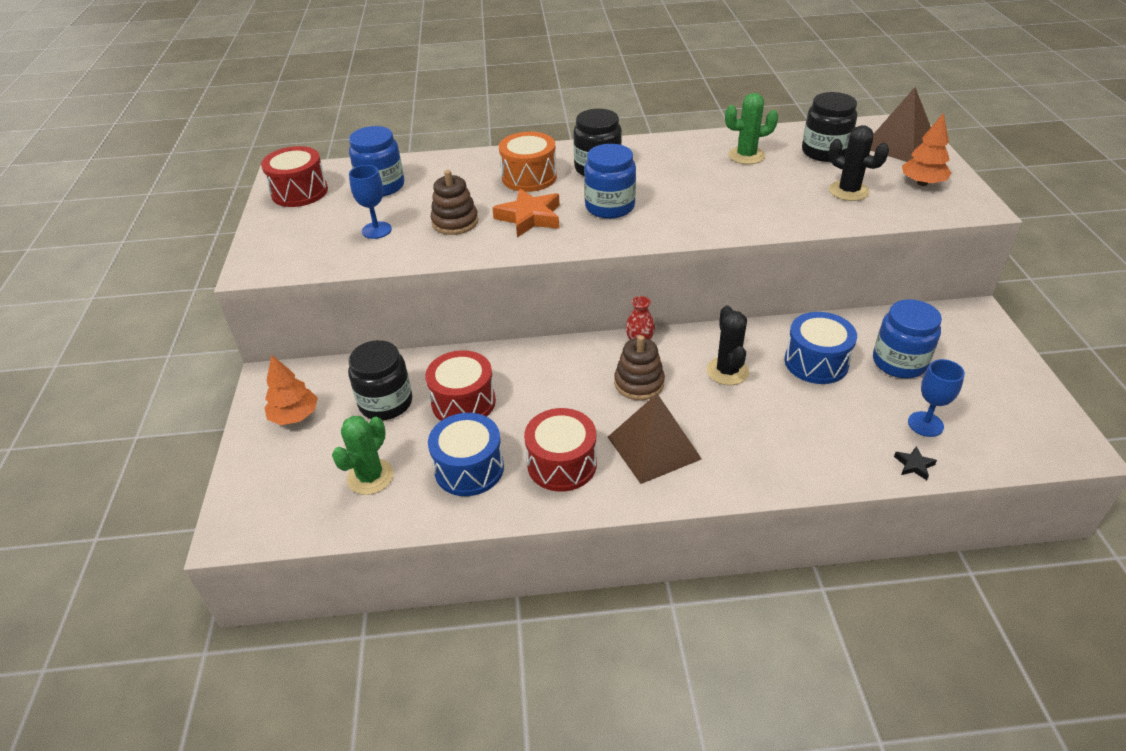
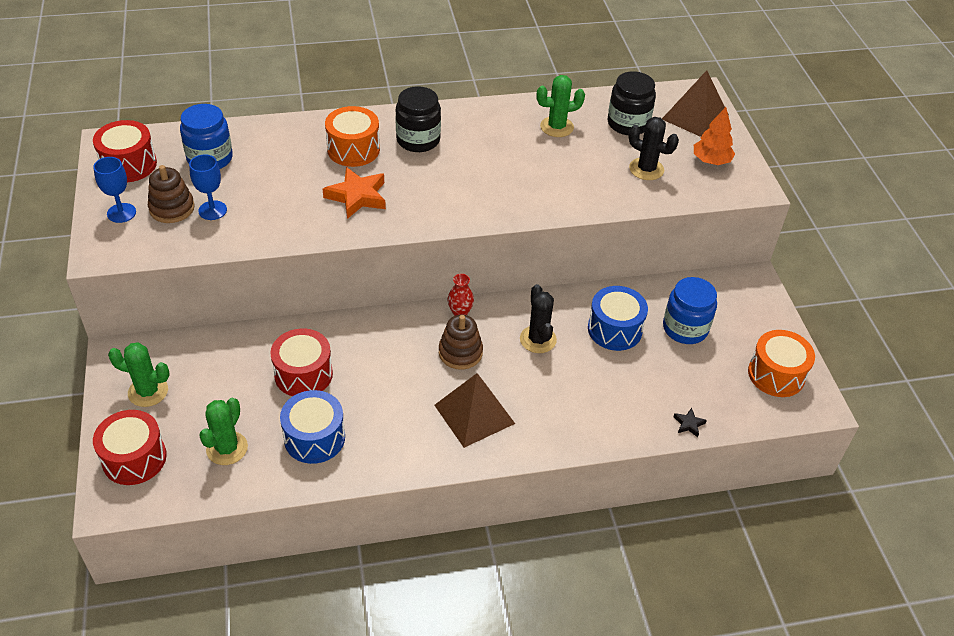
camera: 10 degrees left, 5 degrees up
(295, 416) = (148, 391): orange tree -> green cactus
(386, 403) = (232, 376): black jar -> none
(455, 222) = (287, 201): brown stacking toy -> brown stacking toy (172, 208)
(562, 464) = (395, 431): red drum -> red drum (134, 458)
(610, 207) = (431, 185): blue jar -> none
(925, 424) = (701, 387): blue goblet -> blue goblet (121, 213)
(1017, 412) = (776, 374): none -> orange drum

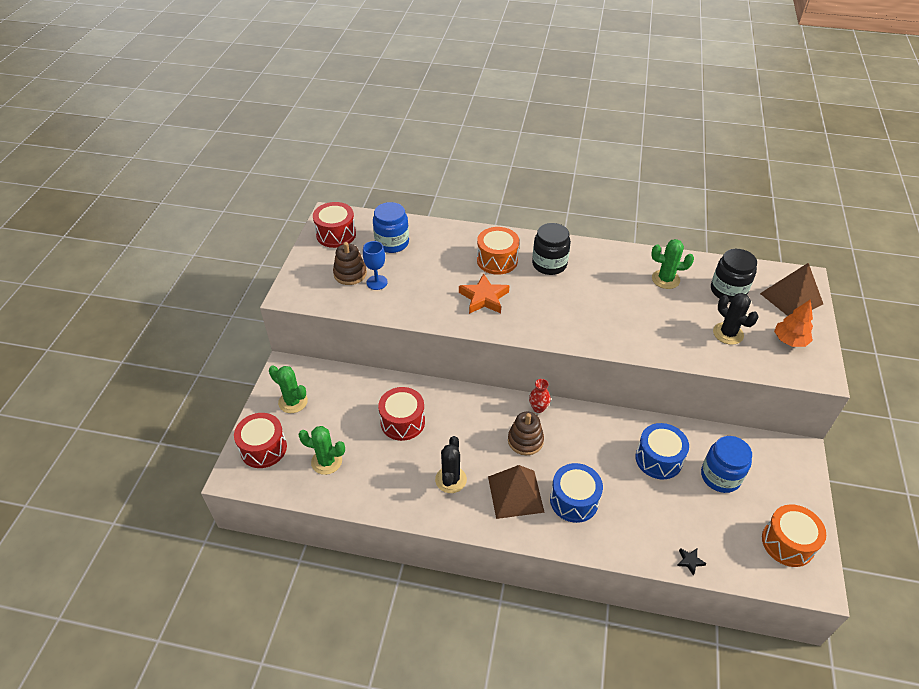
camera: 25 degrees right, 0 degrees up
(121, 213) = (315, 269): blue goblet -> none
(227, 448) = (326, 461): green cactus -> green cactus turned 60 degrees clockwise
(314, 438) = (390, 474): blue drum -> blue drum (574, 500)
(538, 339) = (591, 448): black cactus -> black cactus (451, 480)

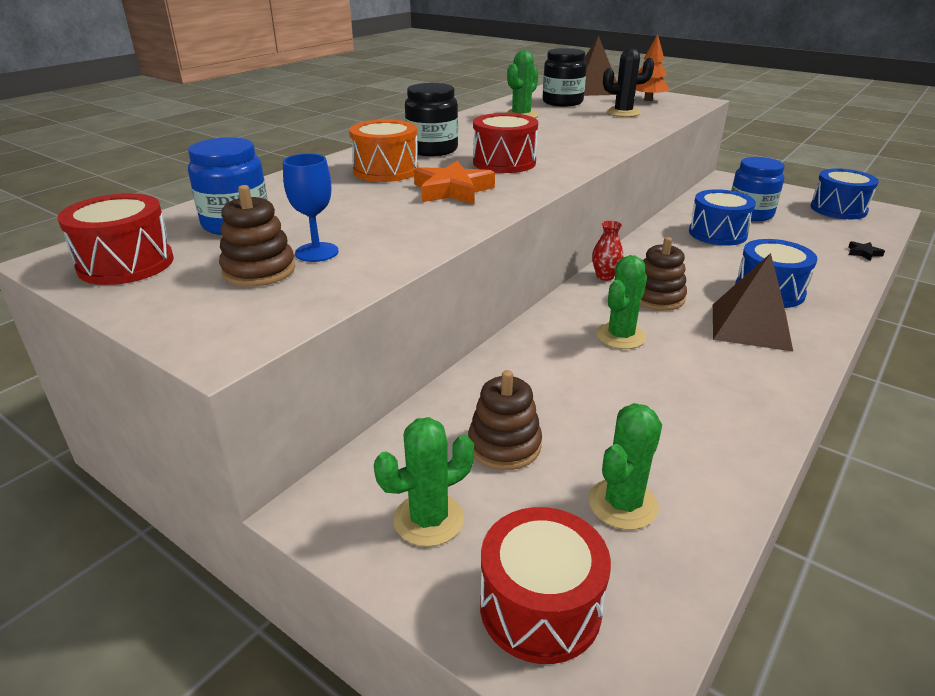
camera: 65 degrees left, 15 degrees down
(347, 410) = (504, 445): none -> brown stacking toy
(402, 422) = (569, 388): red drum -> red drum (504, 162)
(451, 480) = (711, 371): black cactus -> none
(466, 432) = (620, 336): none -> green cactus
(787, 543) = (838, 209): orange drum -> blue drum

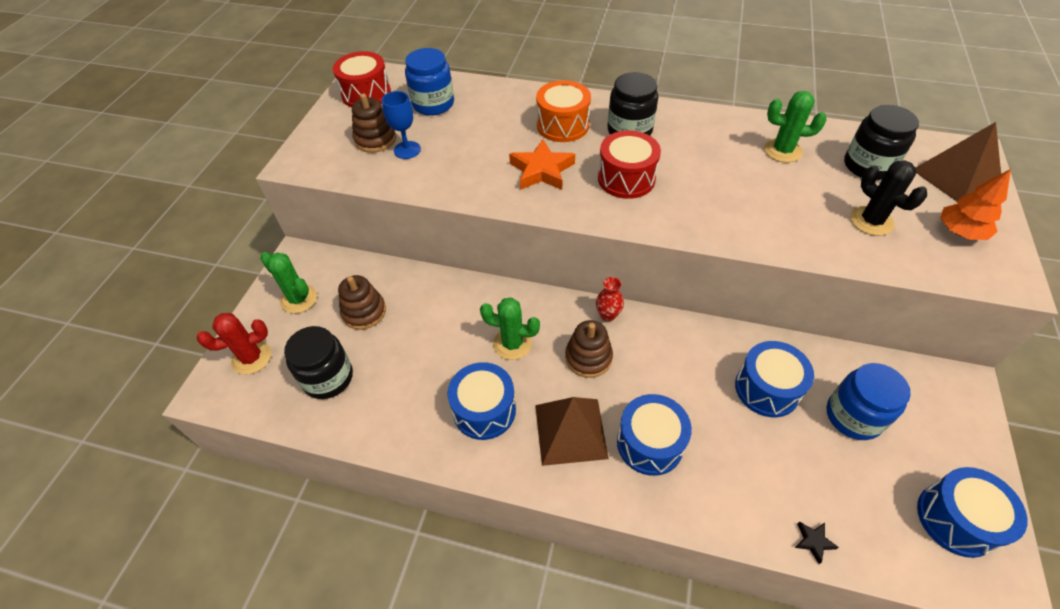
camera: 70 degrees right, 20 degrees up
(540, 607) = (251, 358): red drum -> red cactus
(622, 504) = (328, 378): green cactus -> black jar
(714, 373) = (484, 410): none -> blue drum

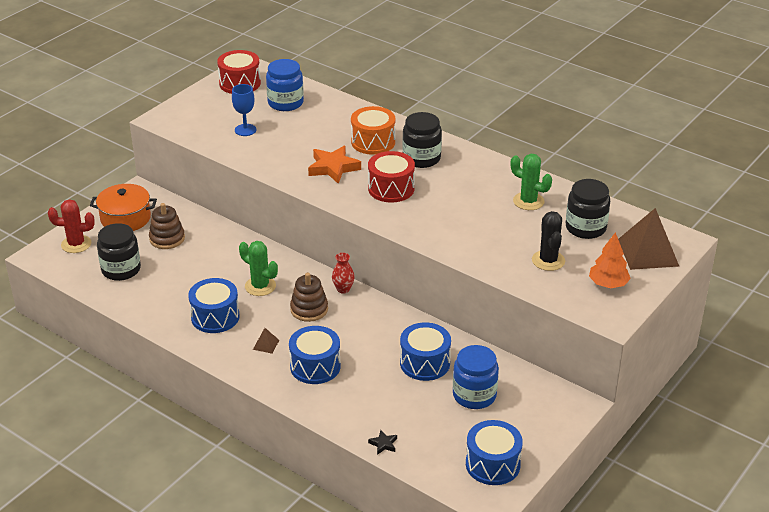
camera: 20 degrees right, 15 degrees down
(299, 299) = (125, 218): green cactus -> orange pot
(375, 139) = (227, 117): brown stacking toy -> none
(570, 431) = (266, 344): brown pyramid -> brown pyramid, size x0.42

